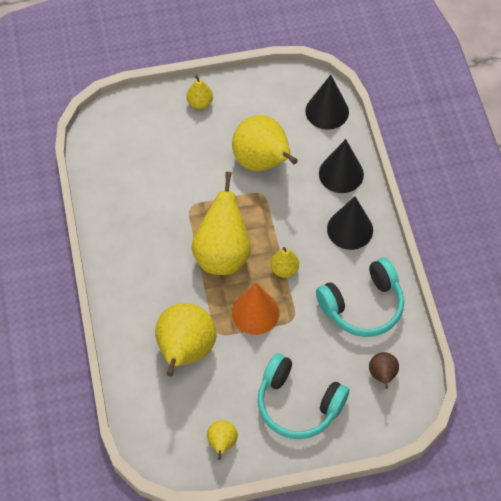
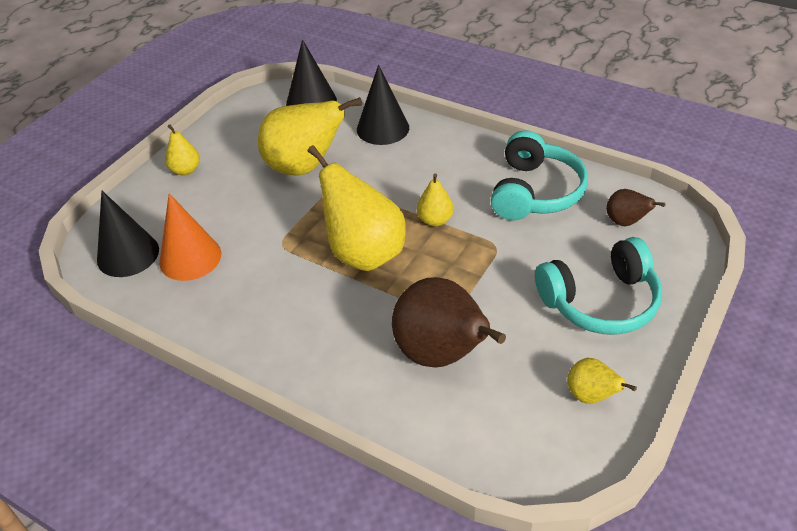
camera: 45 degrees left, 15 degrees down
(185, 351) = (442, 354): yellow pear -> brown pear
(255, 312) = (458, 269): orange cone -> orange cone (190, 258)
(350, 229) = (445, 154): black cone -> black cone (128, 254)

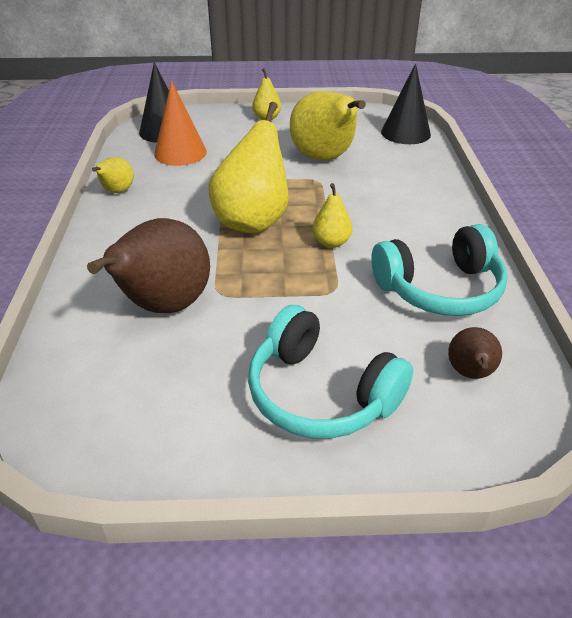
camera: 55 degrees right, 5 degrees down
(382, 128) = (418, 174): black cone -> none
(591, 396) = (173, 432): yellow pear -> yellow pear (117, 192)

